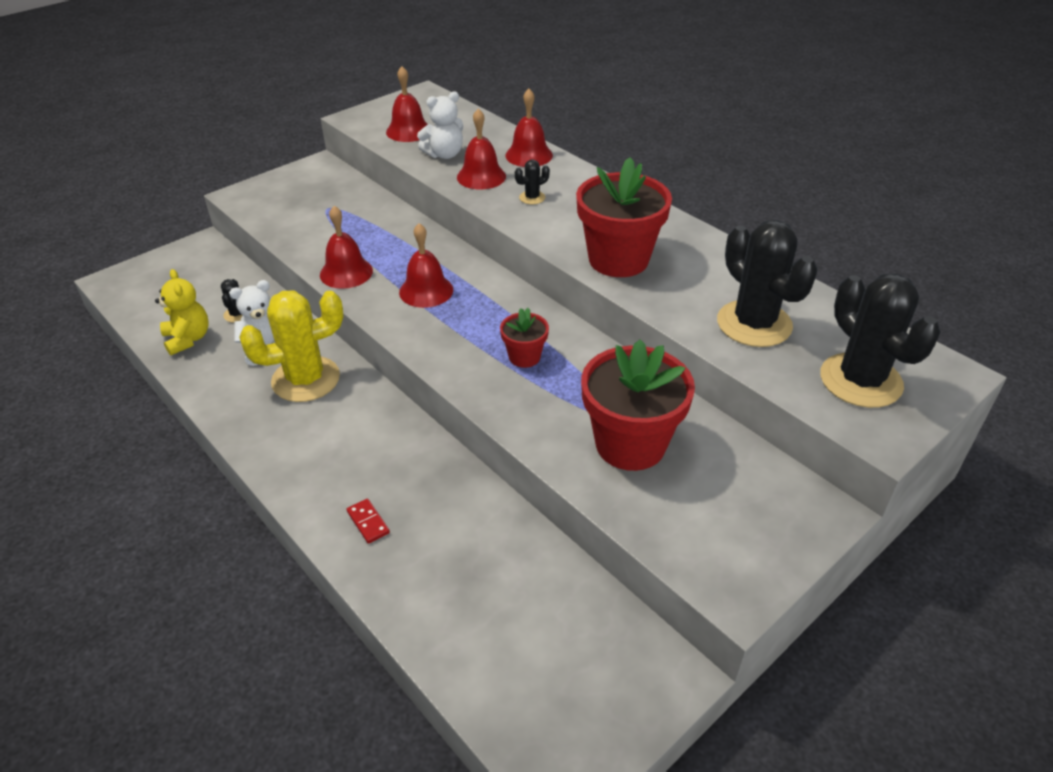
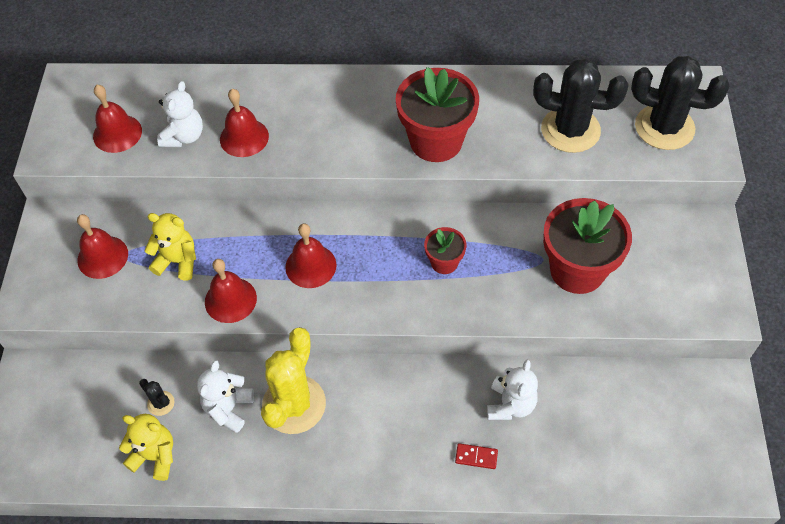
camera: 45 degrees left, 15 degrees up
(351, 231) = (178, 261): none -> yellow teddy bear
(449, 512) = (510, 405): none -> white teddy bear
(529, 155) = (250, 89): red bell -> red bell (102, 257)
(532, 198) = (309, 130): black cactus -> none

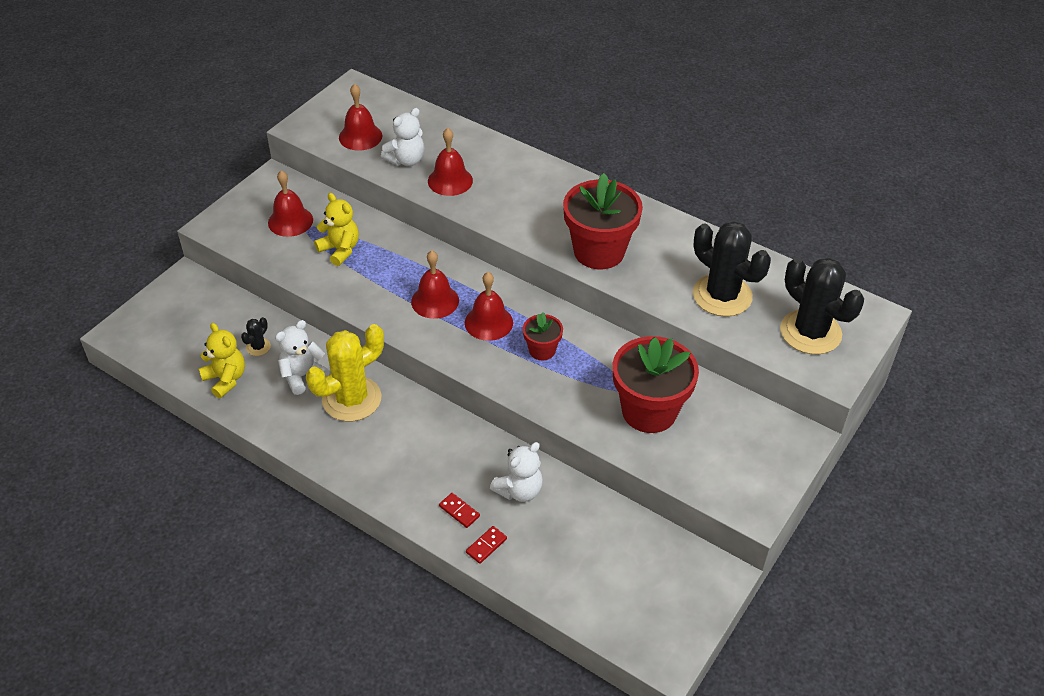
camera: 30 degrees right, 10 degrees down
(161, 403) = (258, 347): black cactus -> black cactus turned 45 degrees clockwise
(230, 300) = (356, 294): red bell -> red bell (488, 322)
(524, 475) = (486, 546): none -> red domino

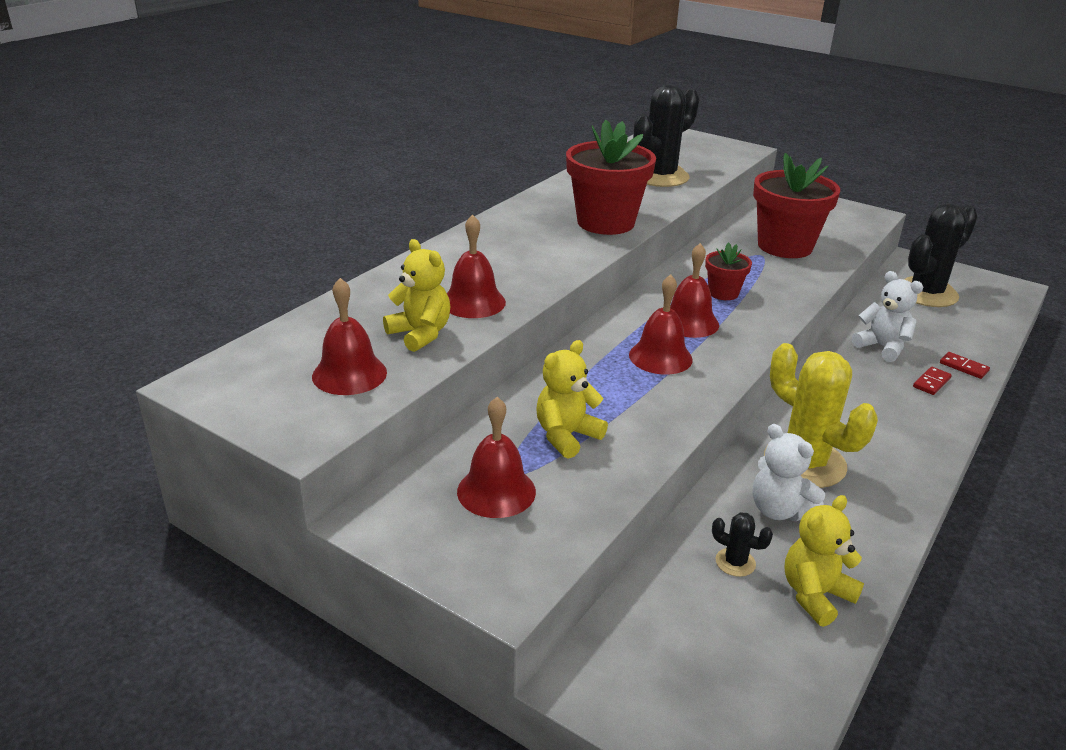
camera: 90 degrees left, 15 degrees down
(406, 160) = (420, 334): white teddy bear -> yellow teddy bear
(810, 332) = (696, 151): black cactus -> black cactus (926, 293)

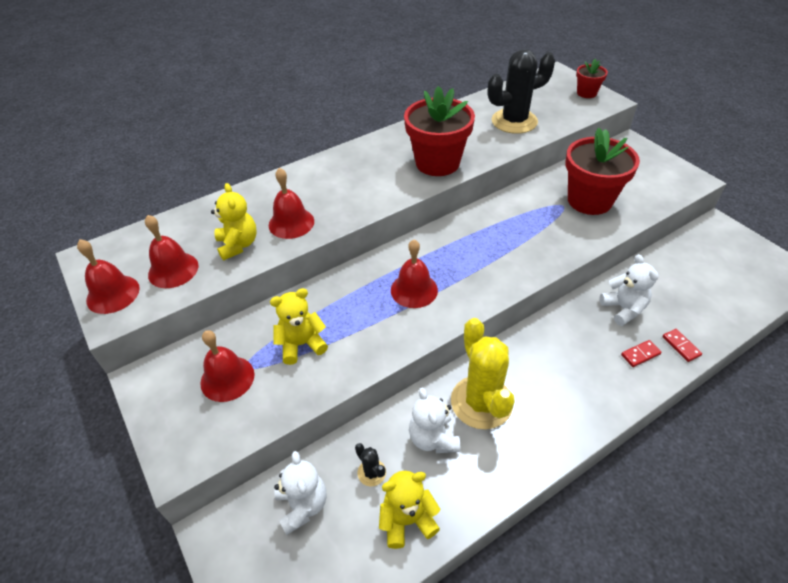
camera: 25 degrees right, 15 degrees up
(677, 619) = (302, 505): none -> white teddy bear
(689, 322) = (458, 261): red bell -> red bell (113, 294)
(723, 293) = (505, 238): red flower pot -> red flower pot (586, 93)
(926, 293) = (703, 262): black cactus -> none

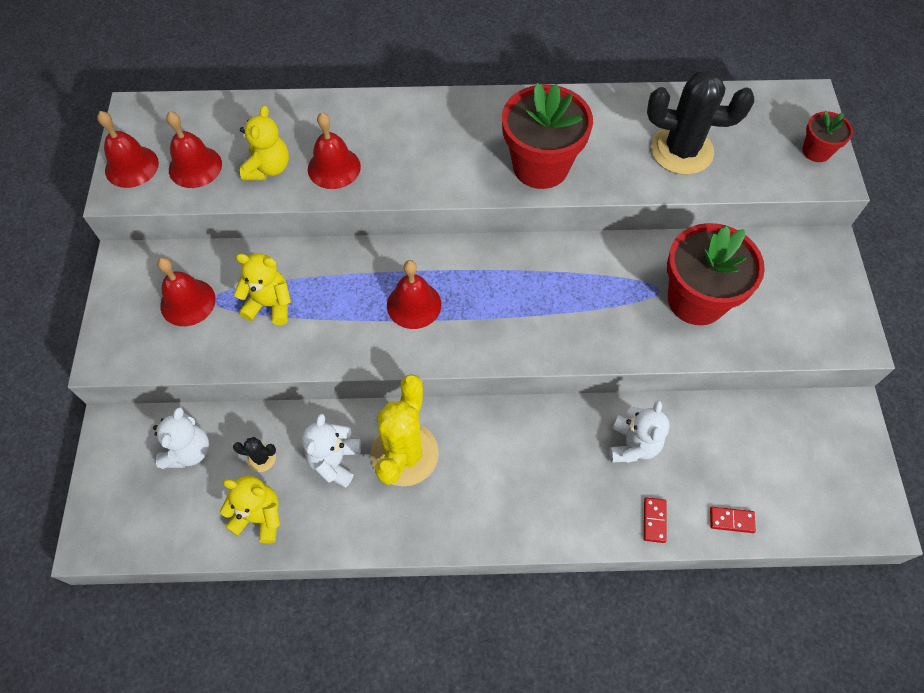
camera: 30 degrees right, 15 degrees up
(371, 472) = (261, 458): black cactus -> black cactus turned 75 degrees counterclockwise
(640, 354) = (602, 502): red domino -> red domino (731, 520)

